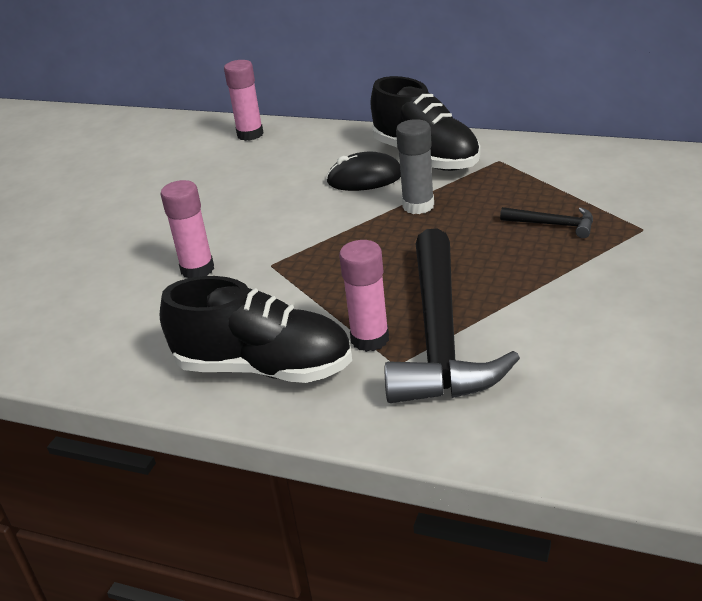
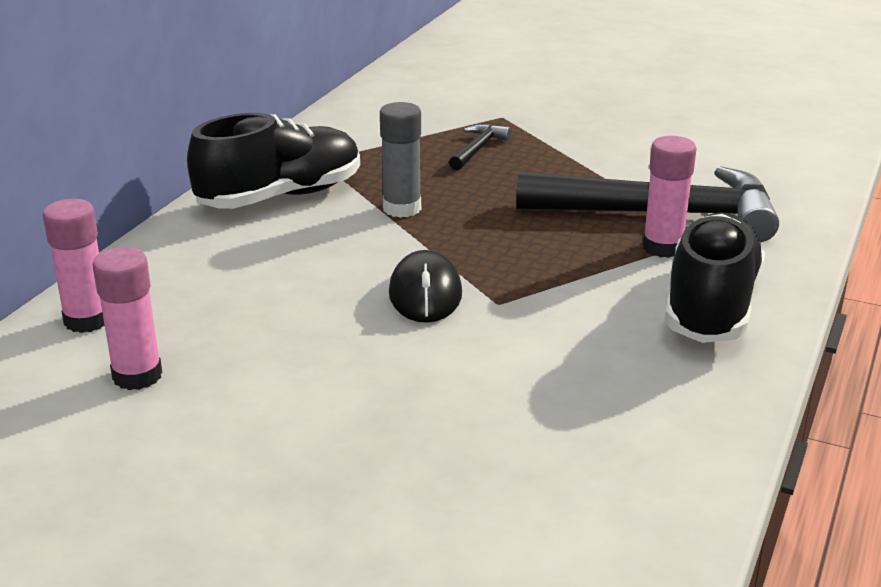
camera: 90 degrees left, 5 degrees down
(197, 269) = (492, 356): pink glue stick -> pink glue stick (137, 376)
(365, 178) = (309, 236): black mouse -> black mouse (425, 294)

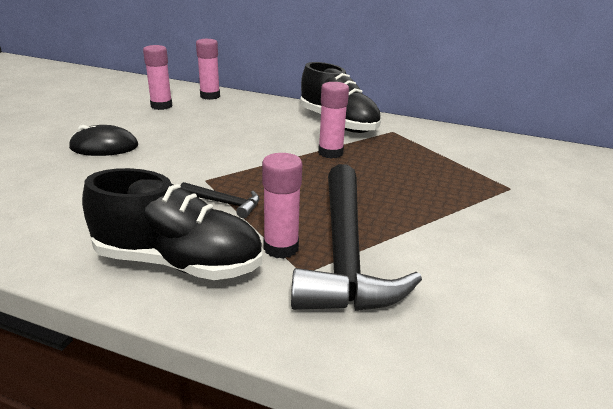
camera: 85 degrees right, 0 degrees up
(402, 208) = (330, 153): grey glue stick -> pink glue stick
(425, 294) = (220, 159): black mouse -> black mouse (104, 147)
(478, 149) = (438, 177): black hammer -> black hammer (224, 203)

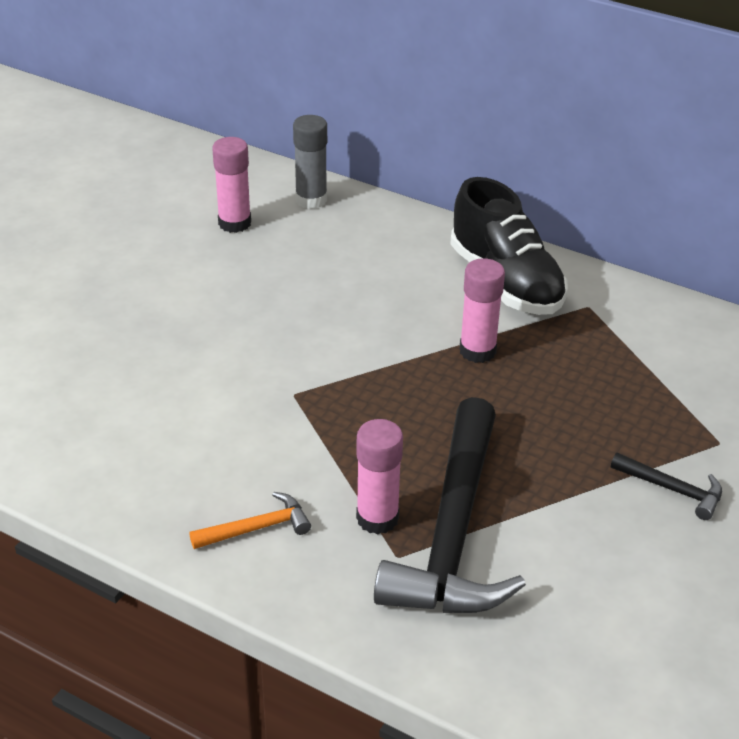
camera: 10 degrees right, 10 degrees up
(104, 147) = (157, 317): black mouse -> none
(179, 262) = (257, 528): black shoe -> orange hammer
(210, 96) = (311, 200): pink glue stick -> grey glue stick
(224, 203) = (316, 439): black hammer -> black hammer (672, 490)

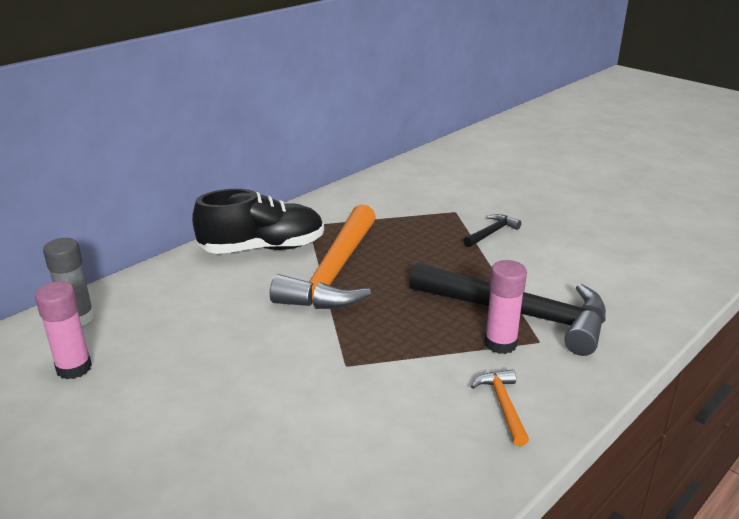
camera: 75 degrees left, 10 degrees down
(477, 351) = (334, 273): pink glue stick -> orange hammer

